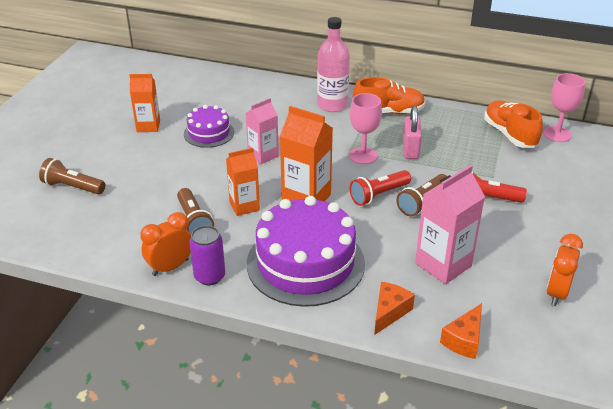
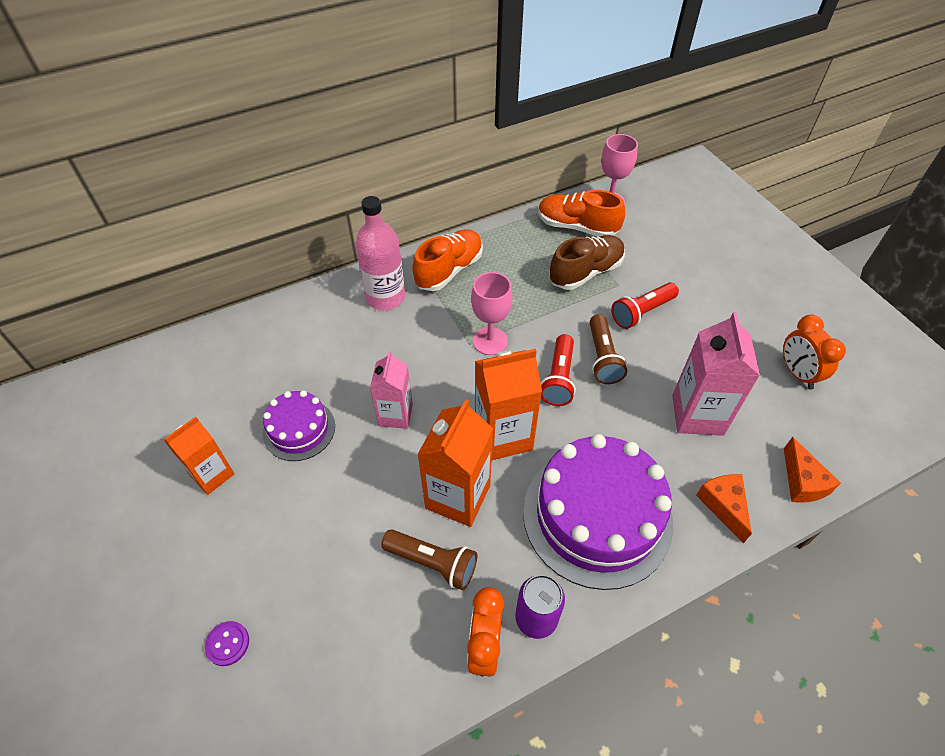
camera: 45 degrees left, 15 degrees up
(72, 187) = (227, 644): brown flashlight -> purple button
(244, 206) = (458, 496): orange carton -> orange carton, size x1.53
(410, 149) = (521, 302): pink padlock -> none
(478, 159) = (585, 272): none -> brown shoe

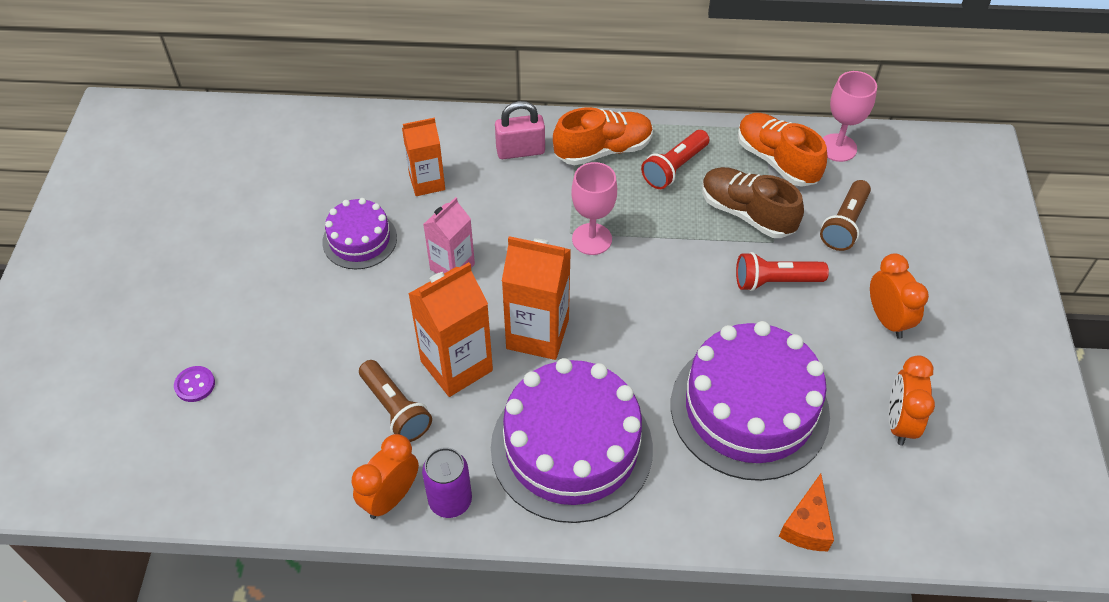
camera: 30 degrees right, 0 degrees up
(212, 474) = (265, 244): orange carton -> orange carton (427, 182)
(385, 297) = (520, 151): pink bottle -> pink padlock
(559, 378) = (633, 306): red flashlight -> red flashlight (674, 168)
(585, 272) = (747, 213): brown shoe -> brown shoe turned 135 degrees counterclockwise
(602, 358) = (694, 307): brown flashlight -> brown flashlight (844, 224)
(697, 415) = (749, 409): pink carton -> purple cake
(723, 506) = (703, 503): orange cheese -> none
(732, 305) = (887, 319): none -> orange clock

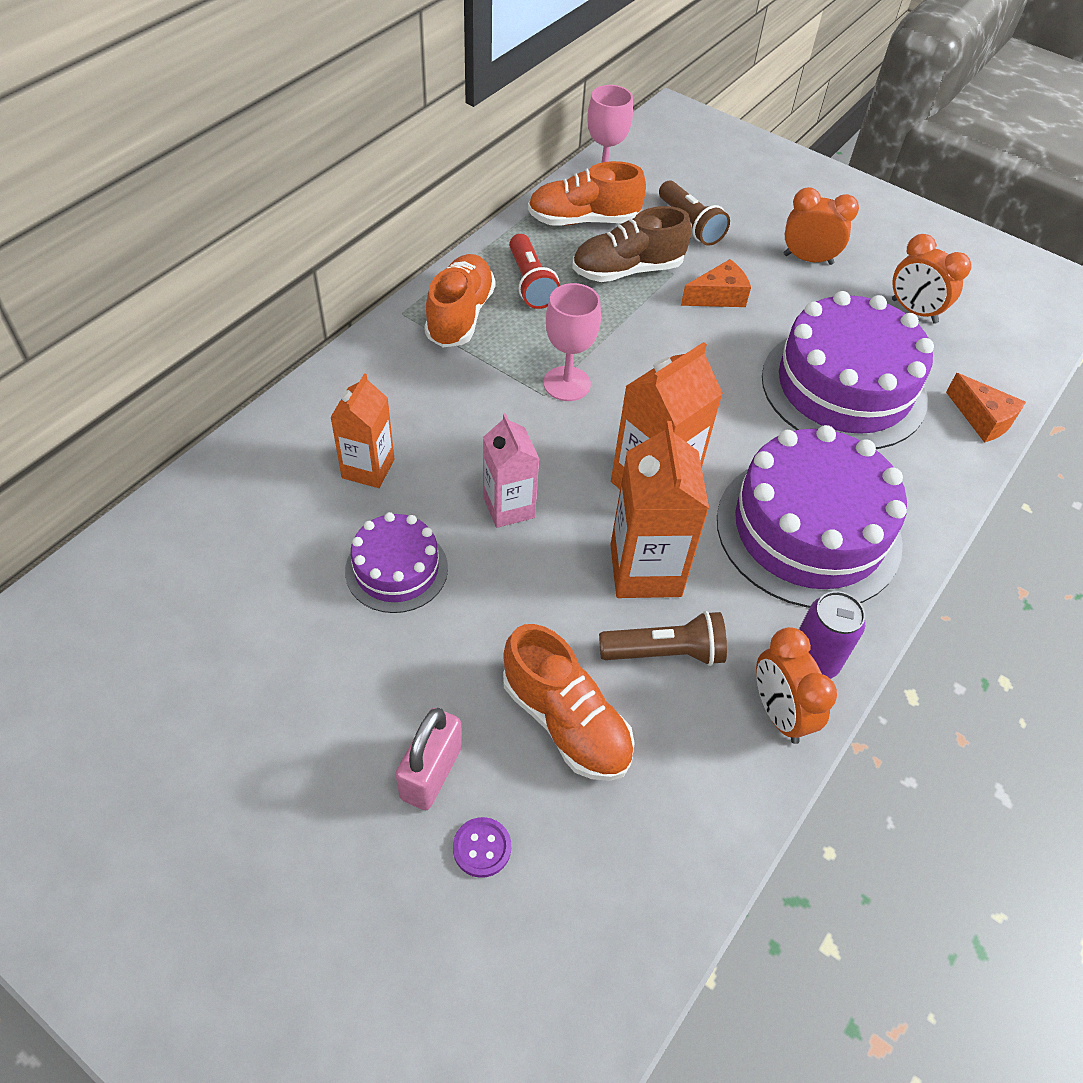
camera: 60 degrees left, 0 degrees up
(306, 382) = (565, 721): none -> orange shoe
(520, 151) = (399, 373): pink padlock -> pink padlock (431, 772)
(775, 281) = (718, 296): red flashlight -> orange cheese

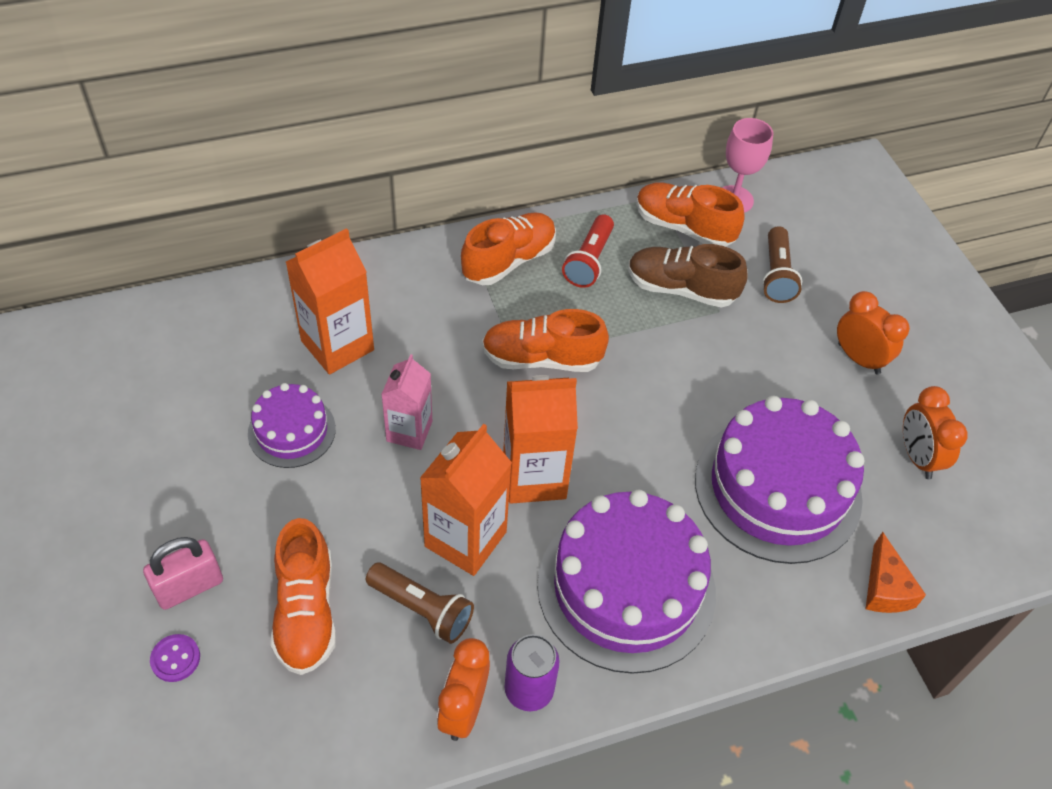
camera: 35 degrees right, 0 degrees up
(368, 468) = (337, 345): orange carton -> orange carton, size x1.53
(567, 384) = (542, 359): pink goblet -> orange shoe
(718, 296) = (740, 351): orange cheese -> none

